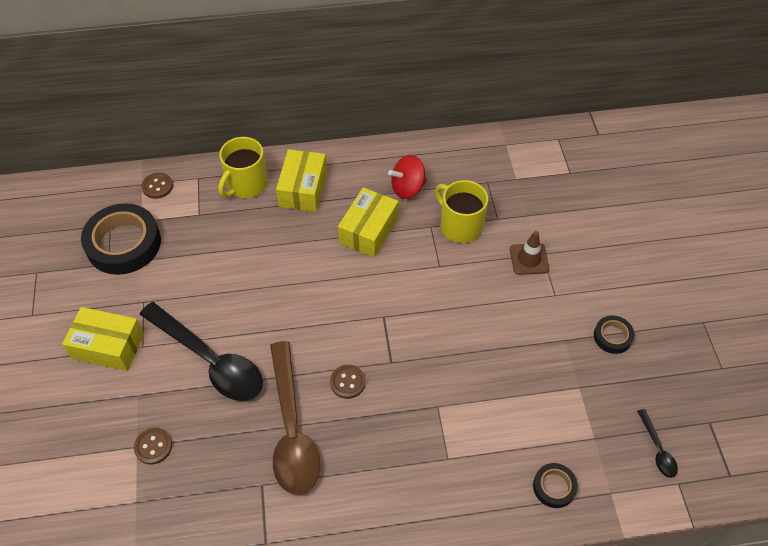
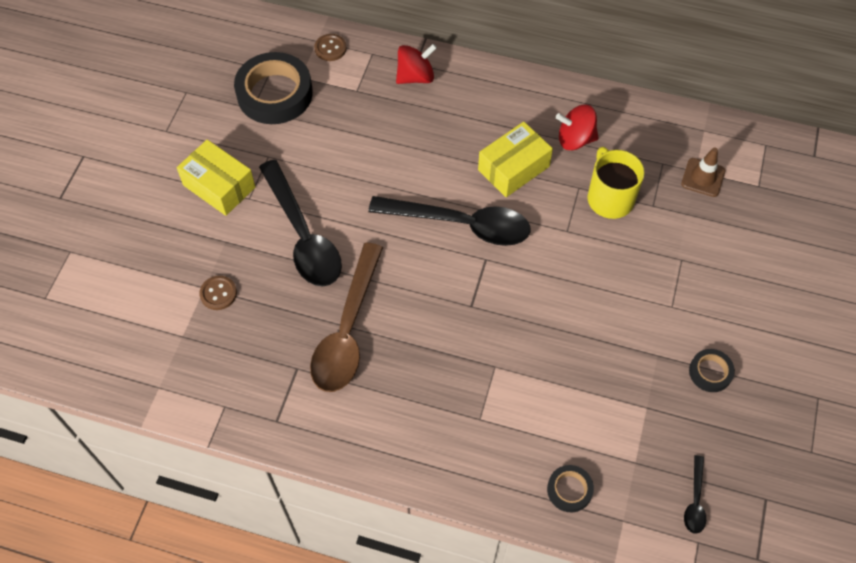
camera: 25 degrees right, 5 degrees up
(246, 184) = (415, 77): yellow mug -> red spinning top
(303, 189) = (469, 102): yellow box -> none
(347, 295) = (460, 224): none -> black spoon
(347, 382) = (420, 308): brown button -> none
(529, 259) = (664, 259): brown traffic cone -> brown traffic cone (703, 177)

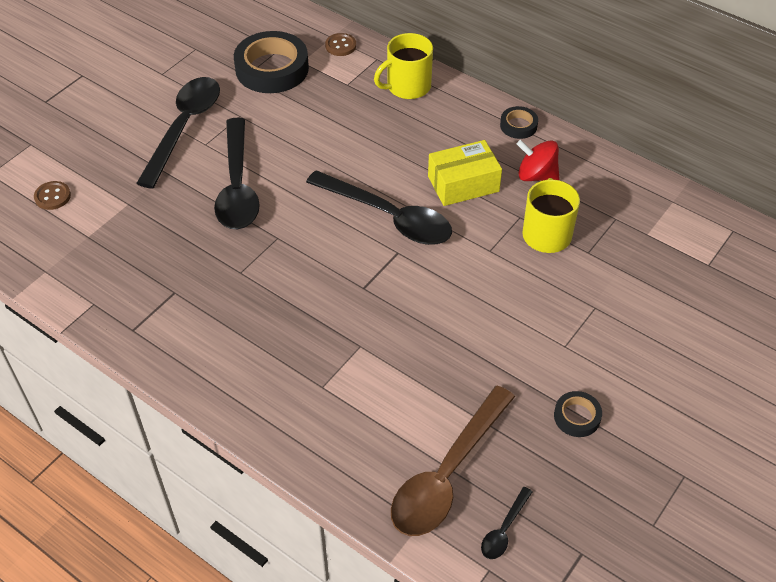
camera: 20 degrees right, 10 degrees down
(218, 293) = (137, 212): brown button -> brown button (52, 196)
(219, 186) = (184, 128): yellow box -> black spoon
(347, 330) = (237, 274): brown spoon -> brown spoon (447, 474)
(415, 77) = (407, 86): red spinning top -> yellow mug
(569, 490) = (379, 477): black tape -> black tape (518, 125)
(703, 177) = (652, 242): brown traffic cone -> none

